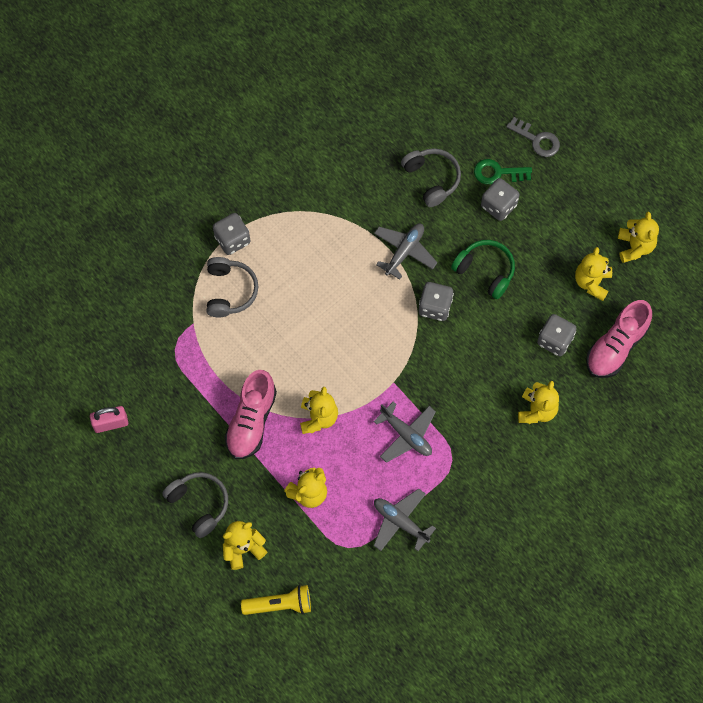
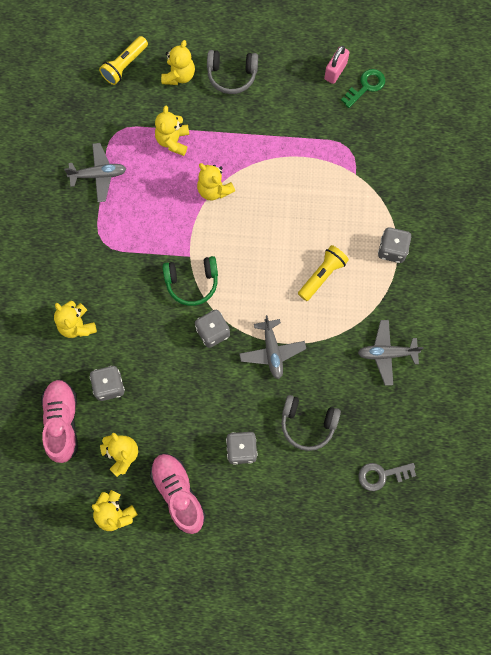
camera: 135 degrees right, 5 degrees up
(230, 291) = (355, 215): grey headphones -> none
(251, 421) = (253, 150): pink shoe -> pink shoe (178, 493)
(306, 271) = (322, 275): none -> yellow flashlight
(406, 435) = (147, 230): grey plane -> grey plane (386, 353)
(485, 271) = (204, 391): green headphones -> green headphones (192, 282)
(497, 173) = (267, 475): green key -> green key (366, 86)
(537, 140) = (264, 531): grey key -> grey key (381, 475)

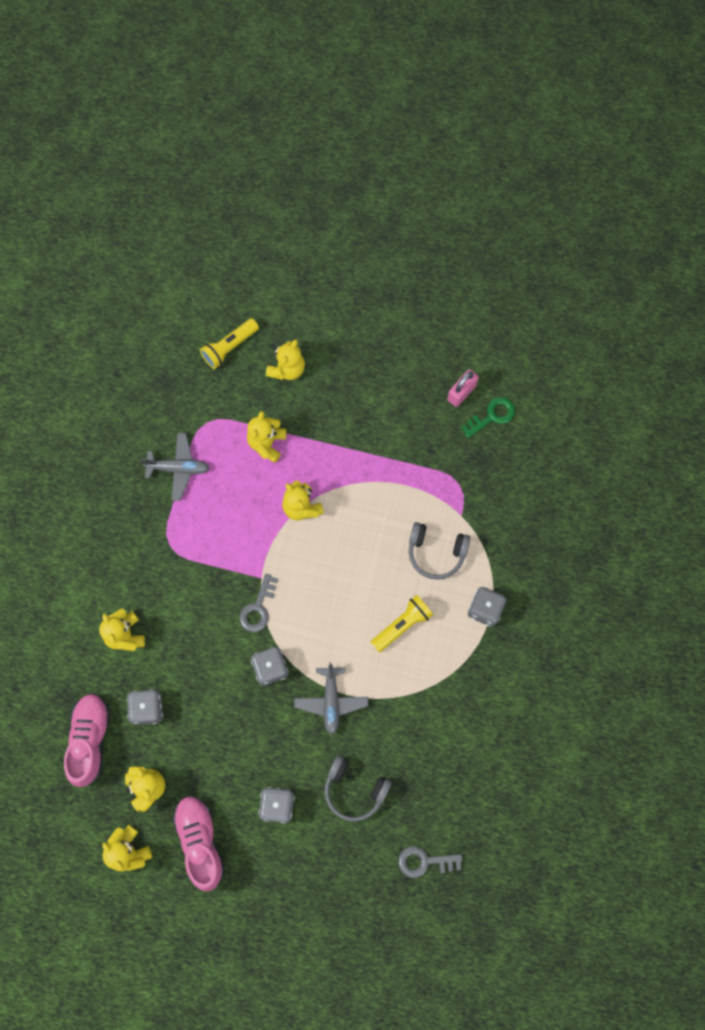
camera: 10 degrees right, 0 degrees up
(192, 282) = (258, 608): green headphones -> grey key
(232, 75) = (345, 378): grey headphones -> grey headphones (436, 553)
(386, 353) = (456, 726): grey plane -> none

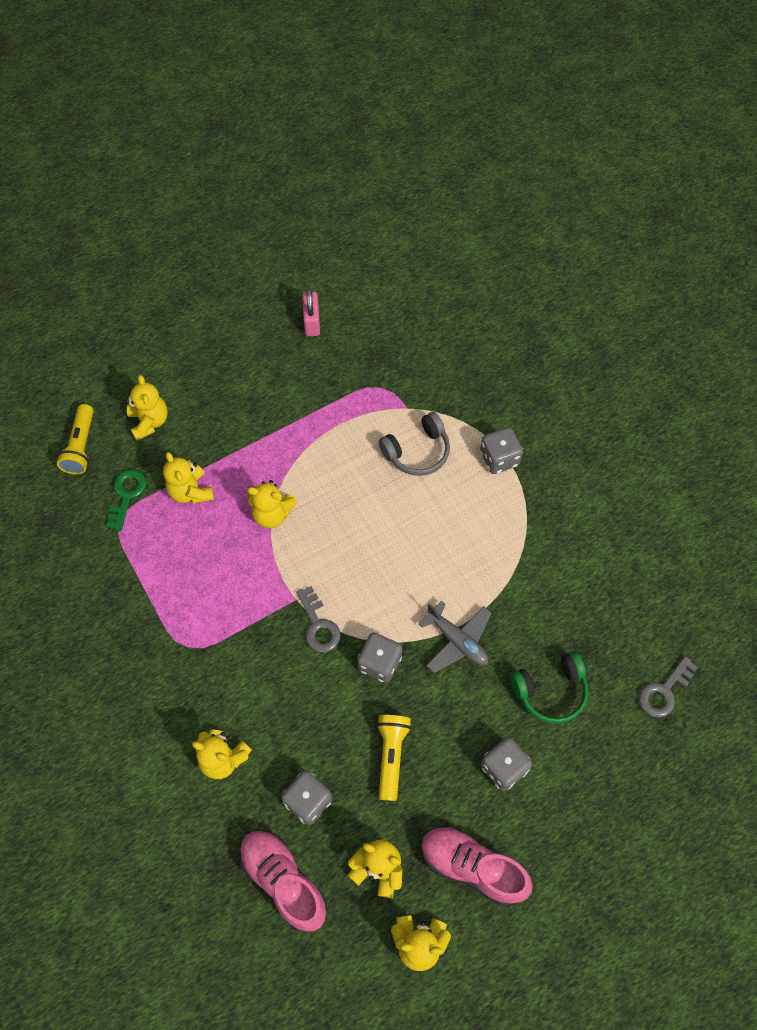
camera: 45 degrees left, 10 degrees down
(178, 468) = (132, 578): grey plane -> none
(354, 790) = (550, 691): grey headphones -> green headphones
(402, 625) = (449, 528): yellow flashlight -> yellow flashlight (391, 755)
(492, 416) = (353, 318): green key -> green key (126, 495)

